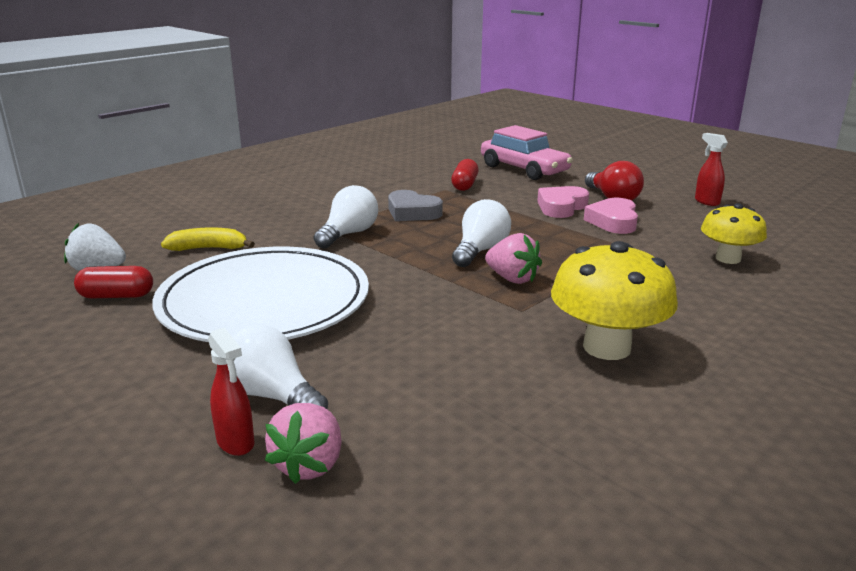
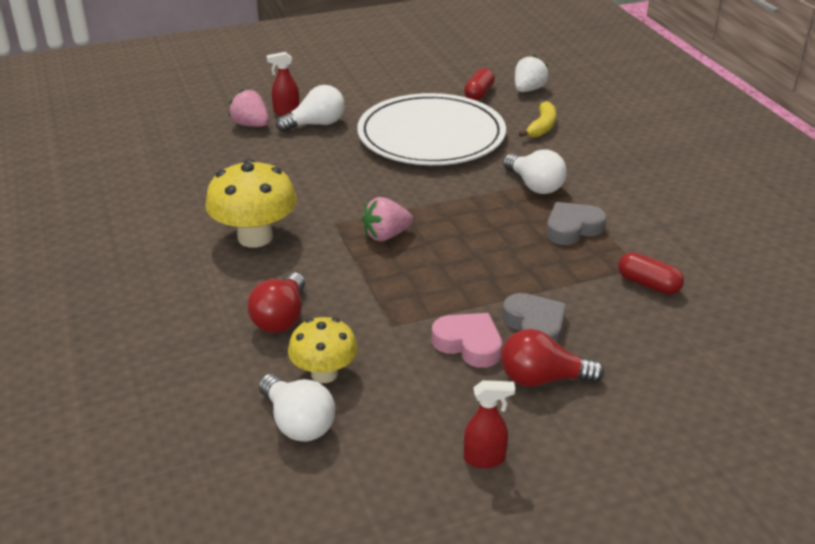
camera: 115 degrees right, 10 degrees up
(480, 251) = (452, 238): white light bulb -> white light bulb (298, 423)
(524, 169) = (698, 352): pink car -> none
(561, 207) = (535, 326): pink heart -> grey heart
(701, 293) = (281, 318): none -> red light bulb

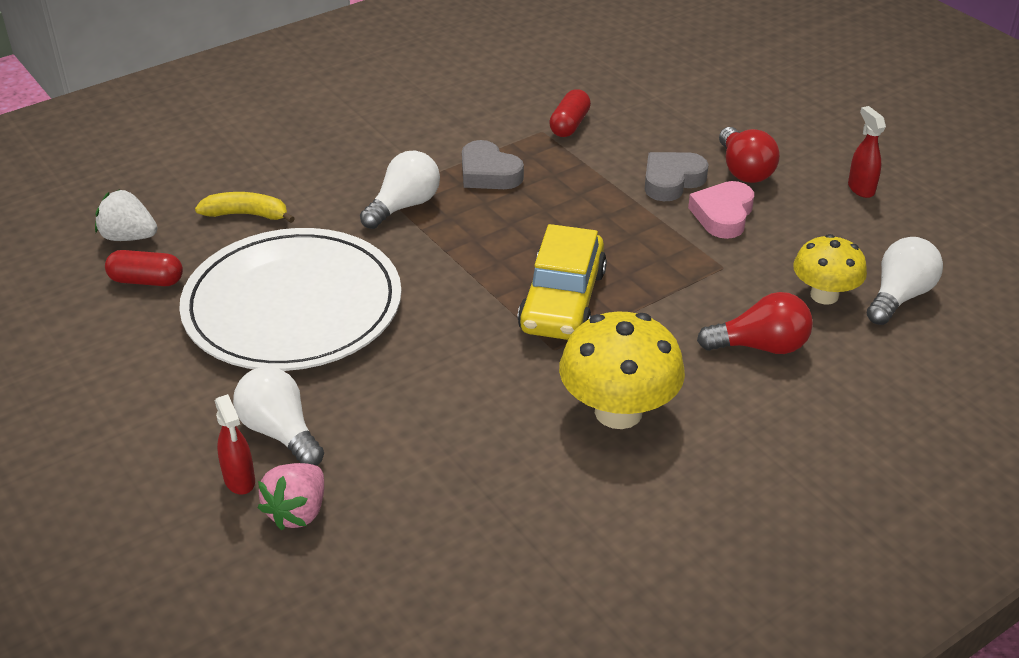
camera: 105 degrees left, 5 degrees up
(386, 235) = (562, 301): pink strawberry -> yellow car

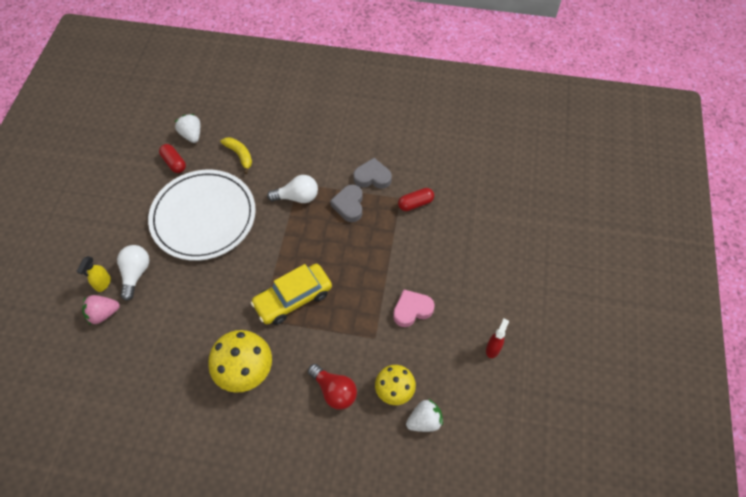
camera: 45 degrees right, 20 degrees up
(240, 480) = (103, 284): red spray bottle -> yellow spray bottle
(672, 181) = (416, 272): grey heart -> grey heart (372, 177)
(744, 170) = (455, 293): red light bulb -> none
(899, 296) = (424, 421): white light bulb -> white strawberry

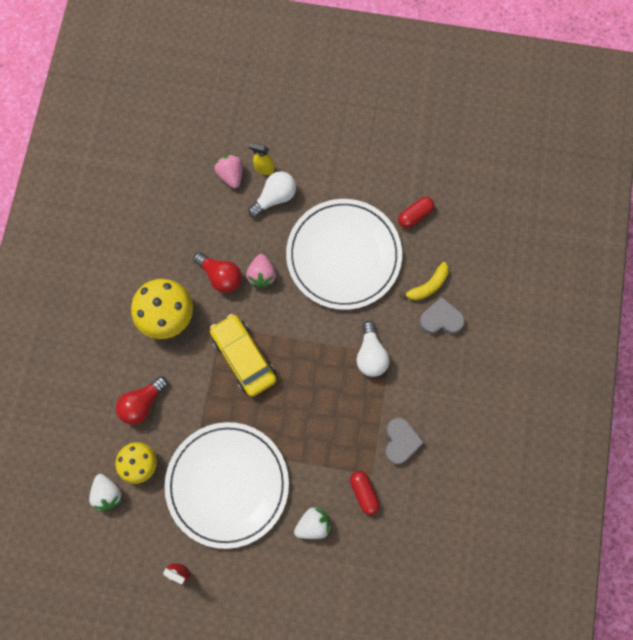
camera: 90 degrees right, 15 degrees up
(136, 274) = (275, 198): white light bulb -> white light bulb turned 45 degrees counterclockwise
(192, 135) = (455, 229): white strawberry -> white strawberry (313, 524)
(209, 321) = (221, 276): none -> red light bulb
(213, 284) = (262, 275): none -> pink strawberry
(349, 205) = (360, 414): grey heart -> grey heart (441, 319)
(412, 310) = (227, 484): pink heart -> white plate

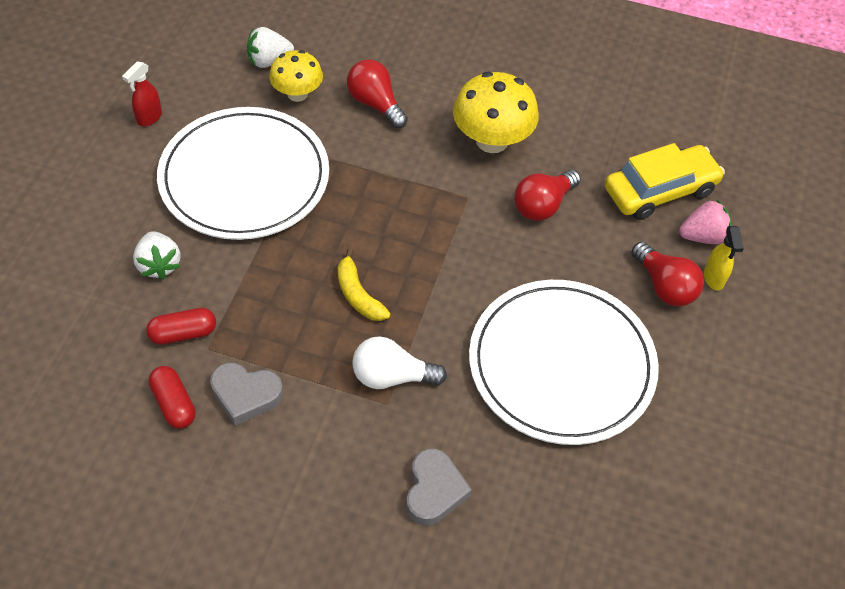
camera: 95 degrees right, 20 degrees down
(244, 357) = (417, 217): yellow car -> yellow car (660, 191)
(262, 275) = (540, 253): pink strawberry -> none
(264, 168) = (714, 278): yellow spray bottle -> yellow spray bottle turned 150 degrees clockwise
(275, 198) = (664, 286): white light bulb -> red light bulb
(415, 215) = (626, 483): red capsule -> red capsule (174, 404)
(428, 286) = (496, 481): yellow banana -> yellow banana (358, 295)

